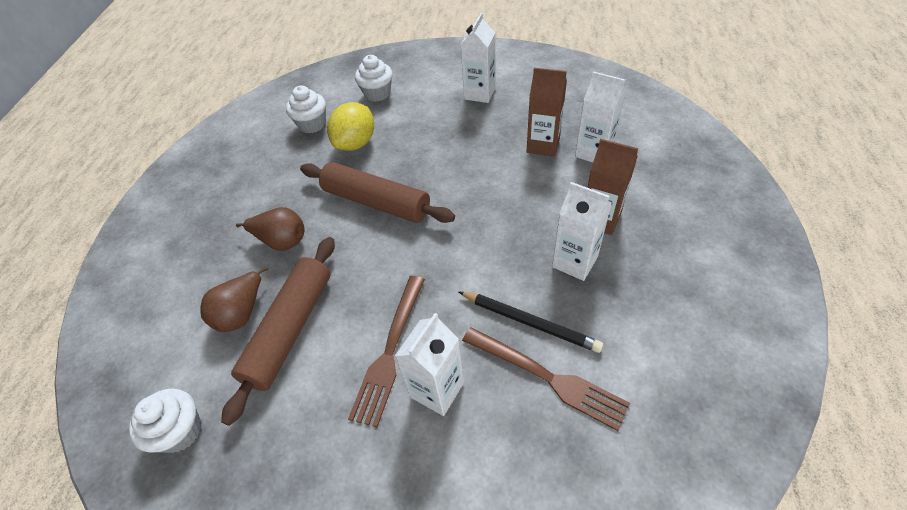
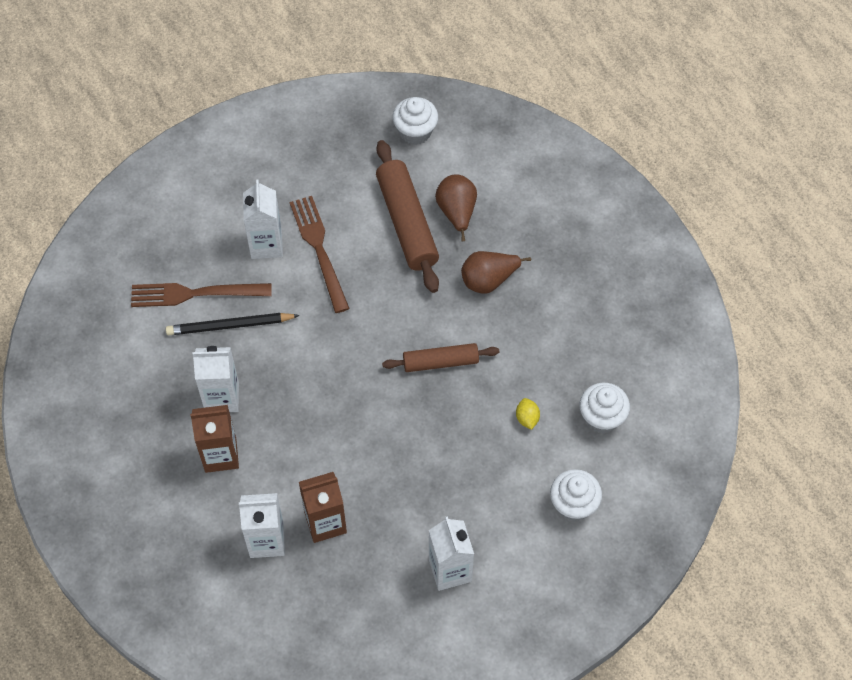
camera: 140 degrees right, 10 degrees up
(356, 143) = (527, 418): yellow lemon -> yellow lemon, size x0.45
(376, 202) = (440, 362): brown rolling pin -> brown rolling pin, size x0.61

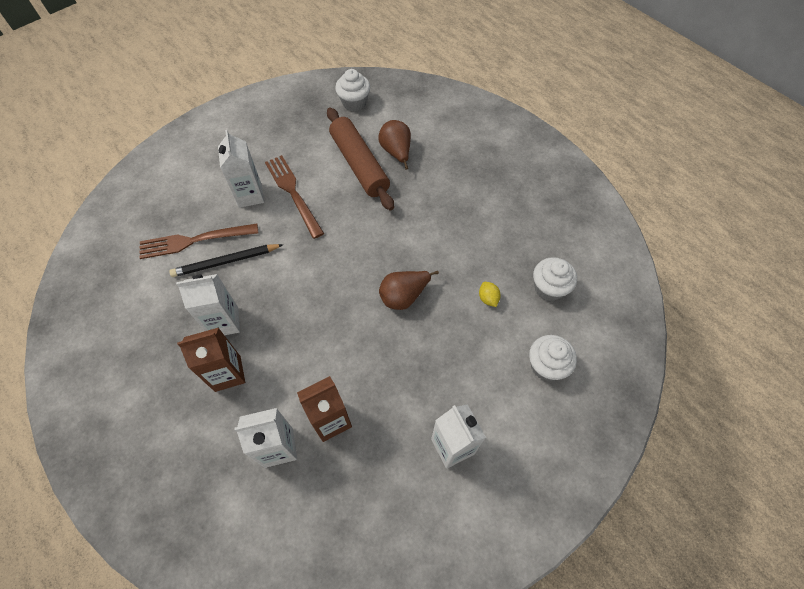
camera: 10 degrees left, 0 degrees up
(440, 362) = (406, 264): brown rolling pin -> none
(489, 280) = (431, 196): brown pear -> brown pear (404, 296)

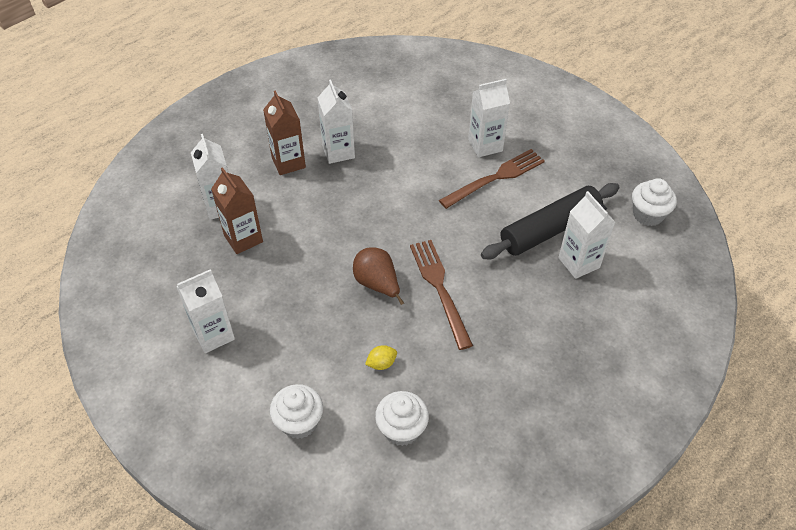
camera: 85 degrees right, 10 degrees down
(193, 241) = (423, 116): brown fork -> brown fork (439, 288)
(226, 261) = (403, 142): black pencil -> none
(359, 165) = (549, 229): brown rolling pin -> black rolling pin
(396, 152) = (579, 263): brown pear -> white carton

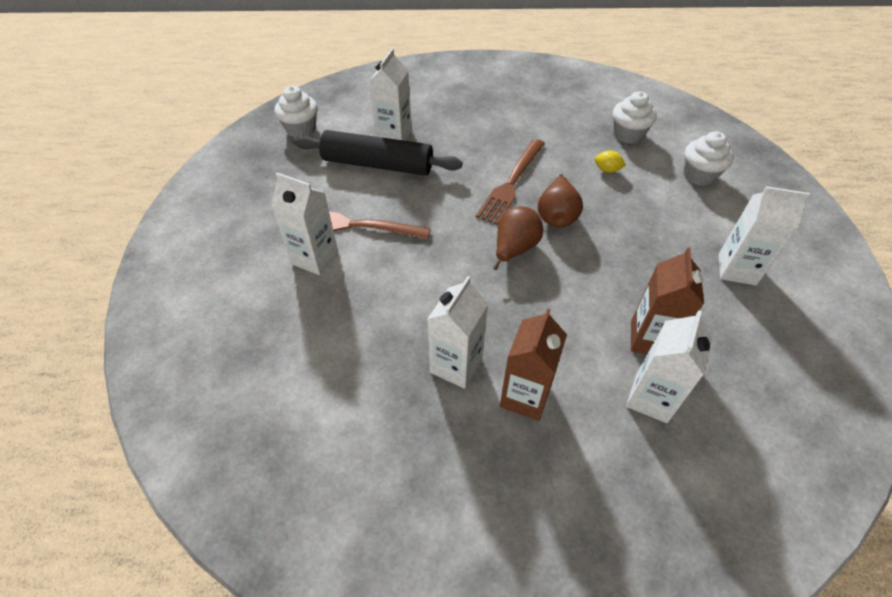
camera: 135 degrees left, 0 degrees up
(379, 237) = (514, 249): none -> brown pear

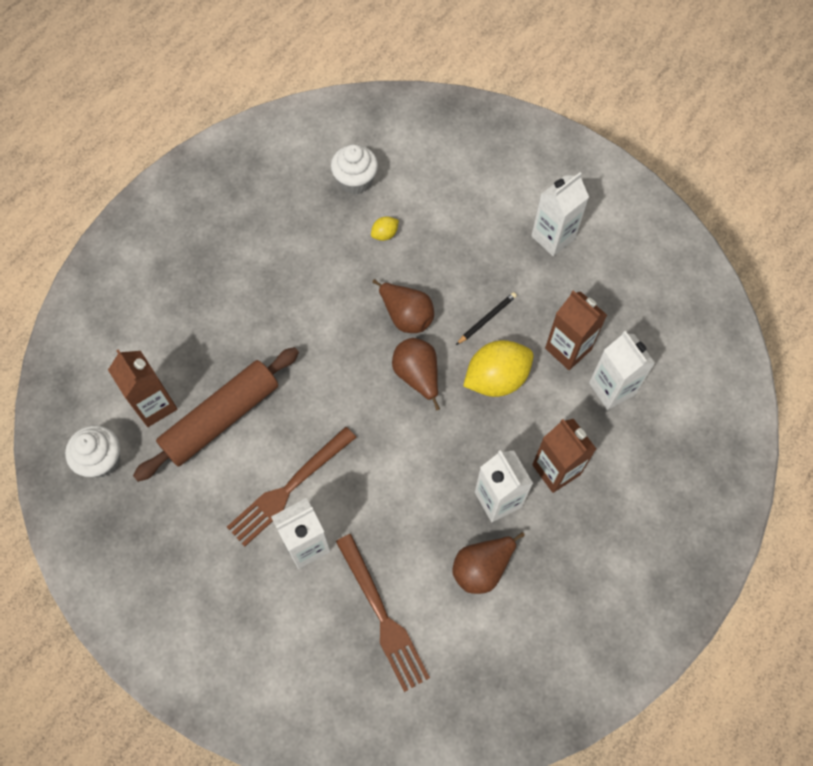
camera: 55 degrees left, 15 degrees up
(359, 131) = (154, 405): none -> brown carton
(377, 165) = (221, 418): black rolling pin -> brown rolling pin
(380, 390) = (482, 568): none -> brown pear
(394, 136) = (190, 378): white carton -> none
(511, 184) = (340, 322): brown fork -> brown fork (383, 617)
(565, 301) = (496, 379): none -> yellow lemon
(611, 266) = (487, 319): none -> black pencil
(699, 175) = (446, 173): white cupcake -> none

